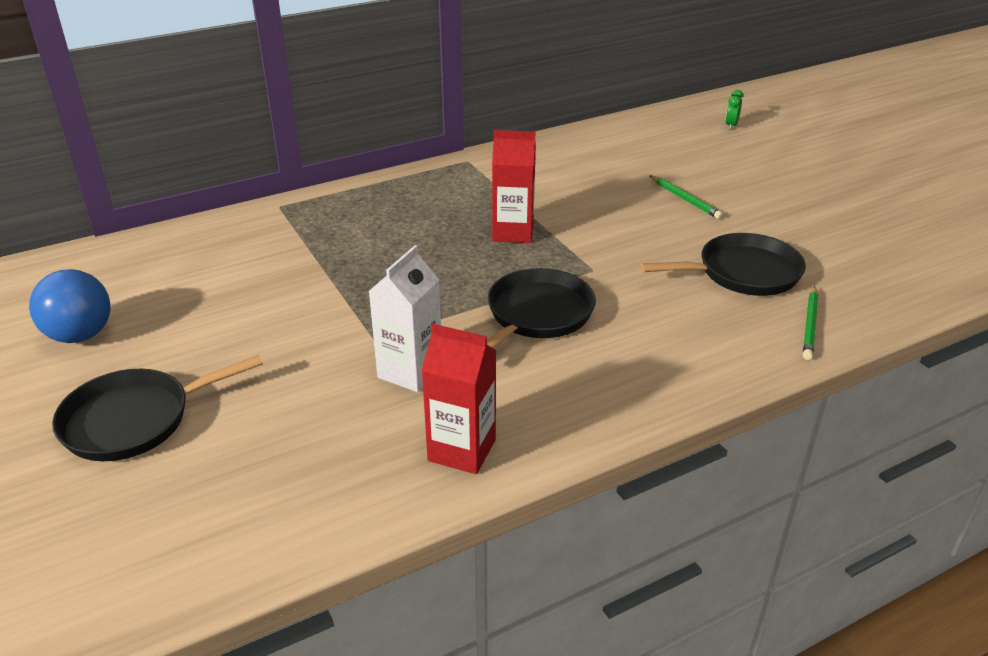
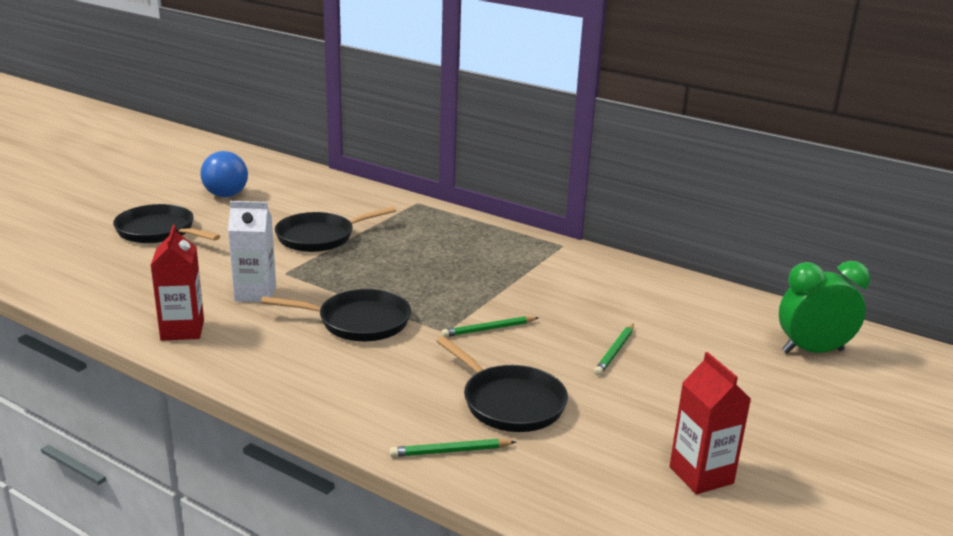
camera: 60 degrees right, 10 degrees down
(301, 291) = (319, 237): none -> black pan
(513, 232) = (468, 287): red carton -> red carton (701, 475)
(605, 246) = (488, 329): none -> green pencil
(731, 126) = (812, 351): green clock -> green clock, size x2.40

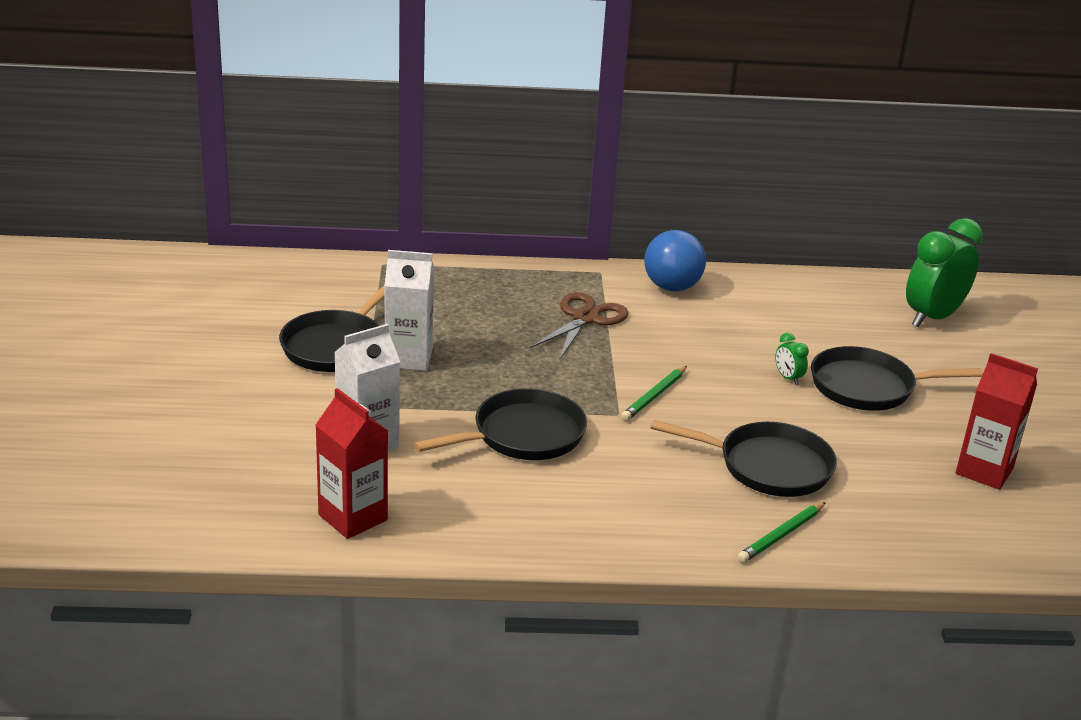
camera: 35 degrees left, 5 degrees up
(159, 231) = (127, 403): black pan -> black pan (868, 387)
(226, 195) = (136, 324): blue ball -> blue ball (671, 287)
(353, 256) = (408, 358): none -> white carton
(509, 269) = (585, 318): none -> brown scissors
(614, 351) = (788, 378): green pencil -> green clock

